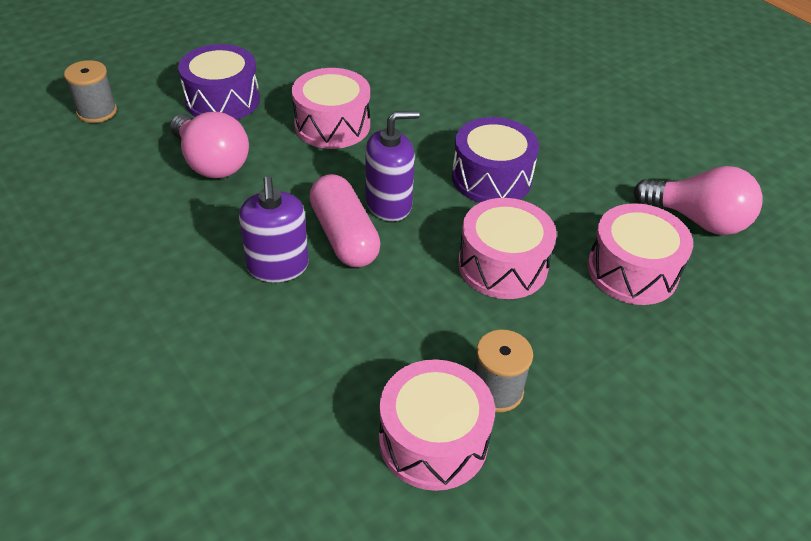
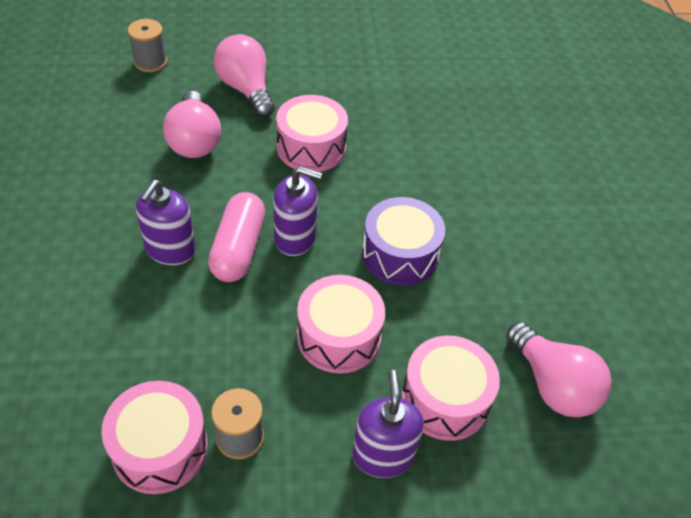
camera: 30 degrees right, 5 degrees up
(222, 100) = (246, 89): purple drum -> pink light bulb
(626, 339) = (383, 455): none -> purple soap dispenser

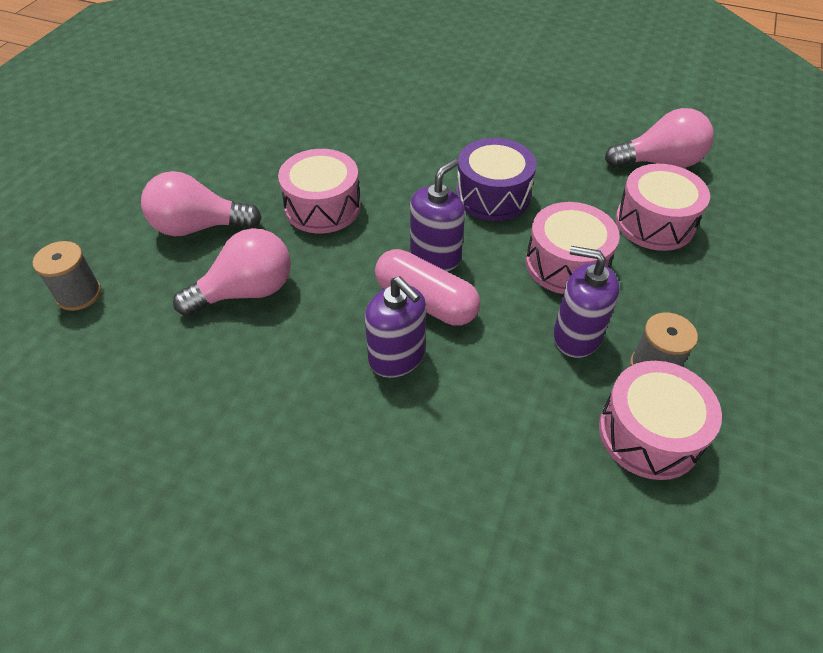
camera: 60 degrees left, 0 degrees up
(194, 140) = (246, 292): pink light bulb -> pink light bulb turned 45 degrees counterclockwise
(383, 455) = (697, 277): purple soap dispenser -> purple soap dispenser (576, 336)

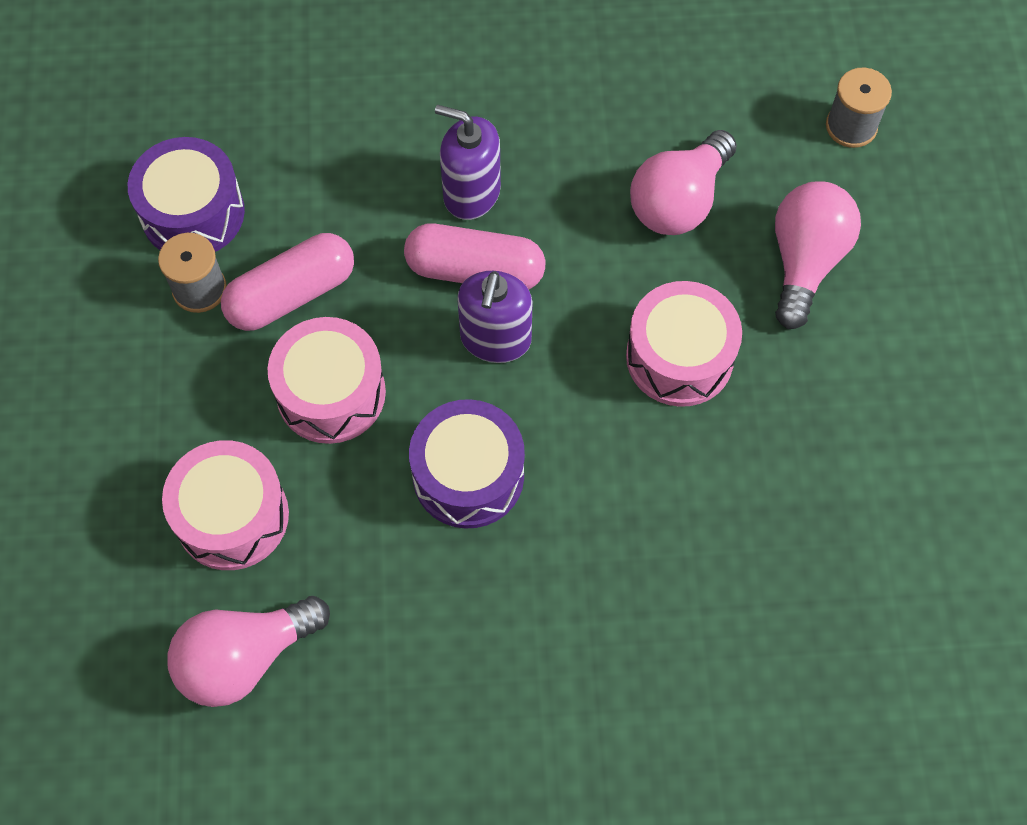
camera: 155 degrees right, 15 degrees up
(198, 227) = (805, 261): pink light bulb -> pink light bulb turned 45 degrees counterclockwise
(576, 336) = (291, 294): purple soap dispenser -> pink capsule
(649, 433) = (193, 213): pink drum -> purple drum

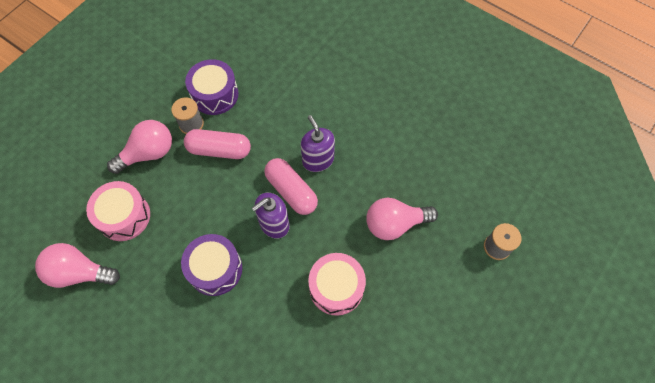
camera: 40 degrees right, 0 degrees up
(331, 393) = (198, 198): pink drum -> none
(805, 261) = (424, 289): pink light bulb -> pink light bulb (148, 153)

